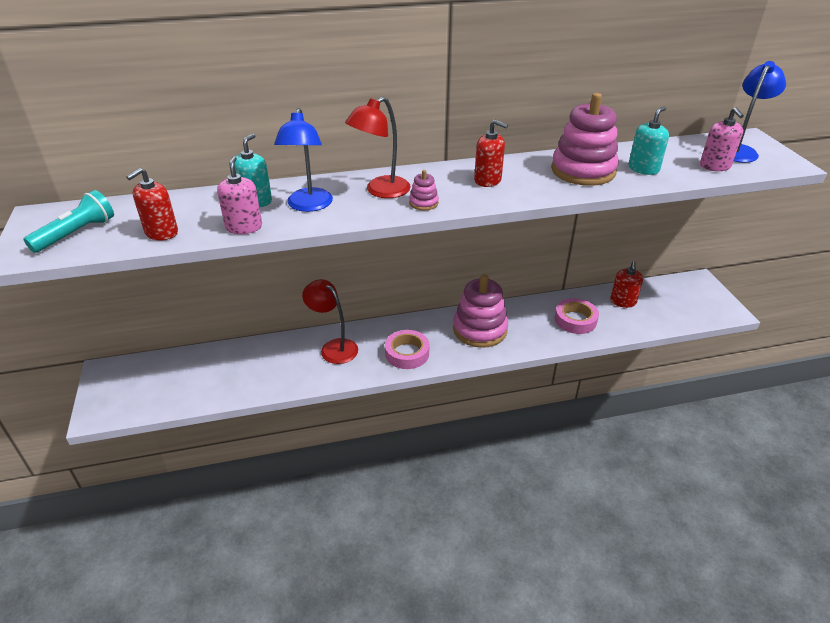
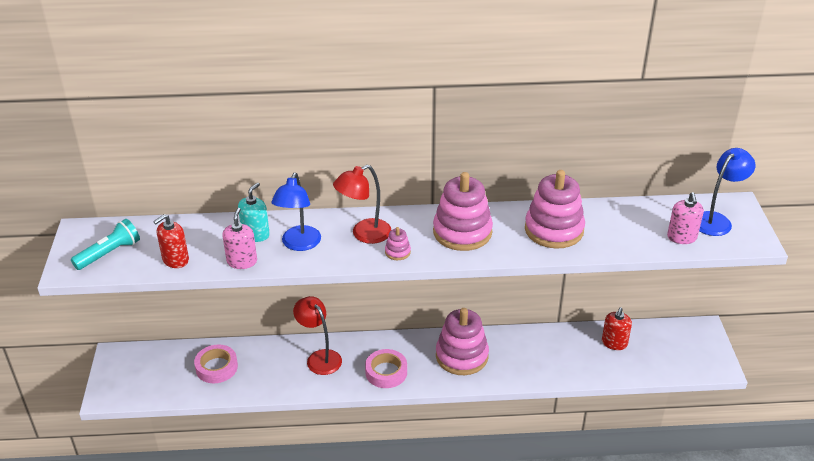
camera: 10 degrees right, 0 degrees up
(488, 180) = (462, 232): red soap dispenser -> pink stacking toy
(575, 320) = (559, 357): pink tape -> pink tape (216, 367)
(643, 169) = (611, 233): turquoise soap dispenser -> none

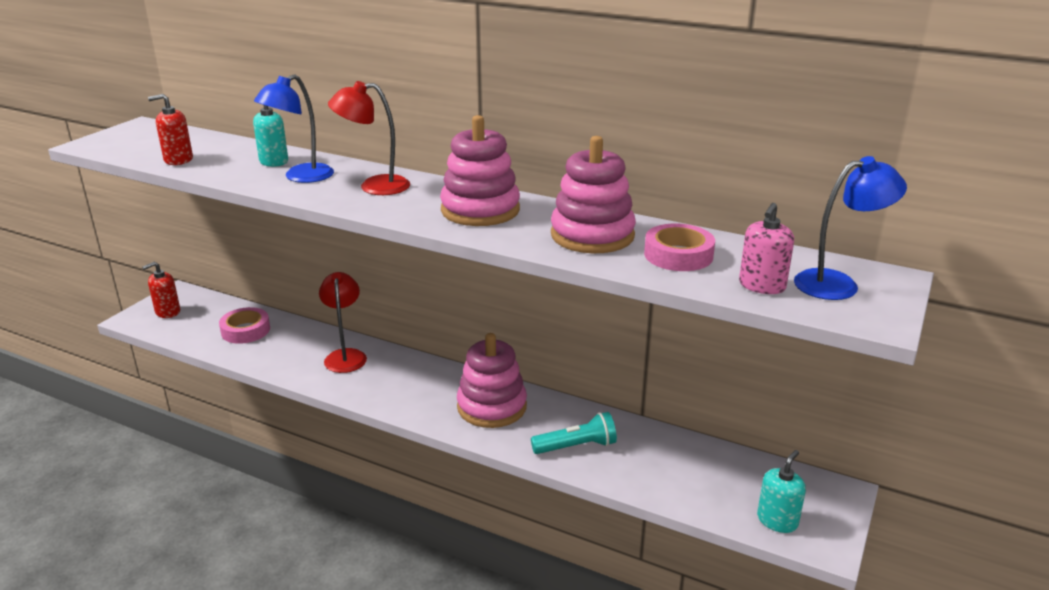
camera: 30 degrees right, 10 degrees down
(109, 253) = (136, 143): turquoise flashlight -> turquoise flashlight (576, 446)
(242, 261) = (230, 175): pink soap dispenser -> none
(386, 372) = (395, 392): pink tape -> pink tape (678, 255)
(397, 252) = (386, 207): pink stacking toy -> none
(614, 343) = (694, 461): red soap dispenser -> red soap dispenser (167, 312)
(686, 363) = (777, 520): none -> turquoise soap dispenser

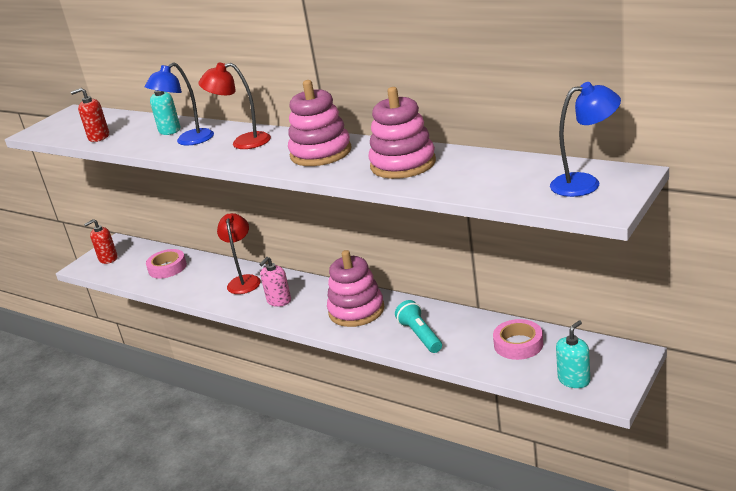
camera: 10 degrees right, 0 degrees up
(576, 446) = (420, 335): turquoise flashlight -> turquoise flashlight turned 105 degrees counterclockwise
(678, 255) = (466, 173): pink tape -> pink tape (518, 344)
(762, 286) = (523, 191): pink soap dispenser -> pink soap dispenser (279, 301)

